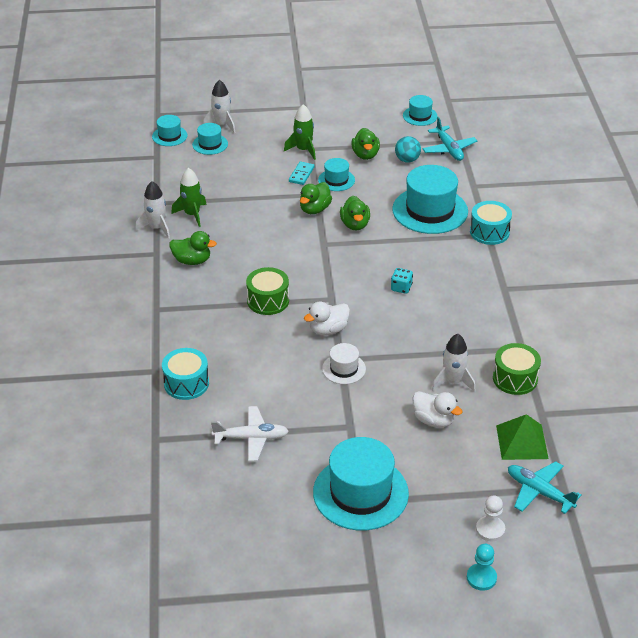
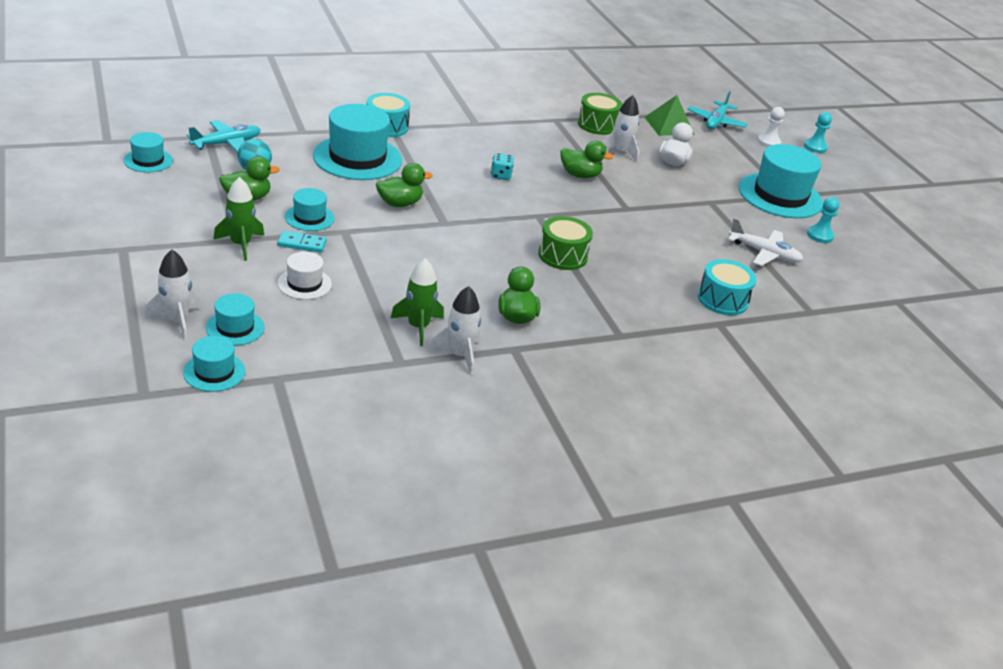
camera: 110 degrees left, 5 degrees down
(251, 438) = (764, 253): white plane -> white plane turned 135 degrees clockwise
(278, 498) = (820, 235): none -> turquoise pawn
(314, 209) = (377, 231): green duck -> green duck (580, 175)
(328, 330) = (588, 216): white duck -> none
(344, 369) = (639, 206): white hat -> white hat (304, 284)

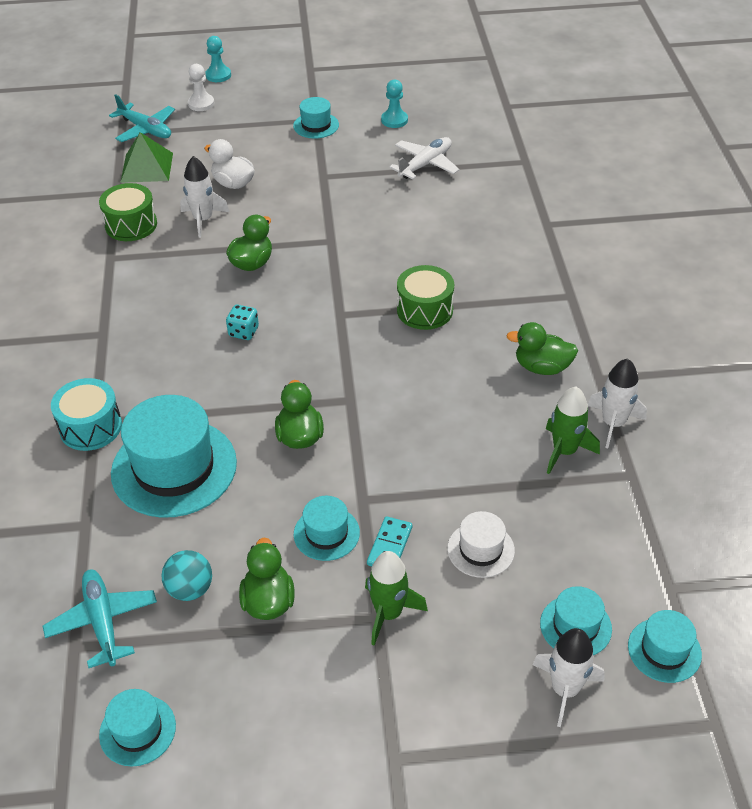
camera: 70 degrees left, 10 degrees up
(722, 300) = (507, 212): turquoise drum -> none
(780, 196) = (316, 125): turquoise hat -> turquoise hat, size x0.50

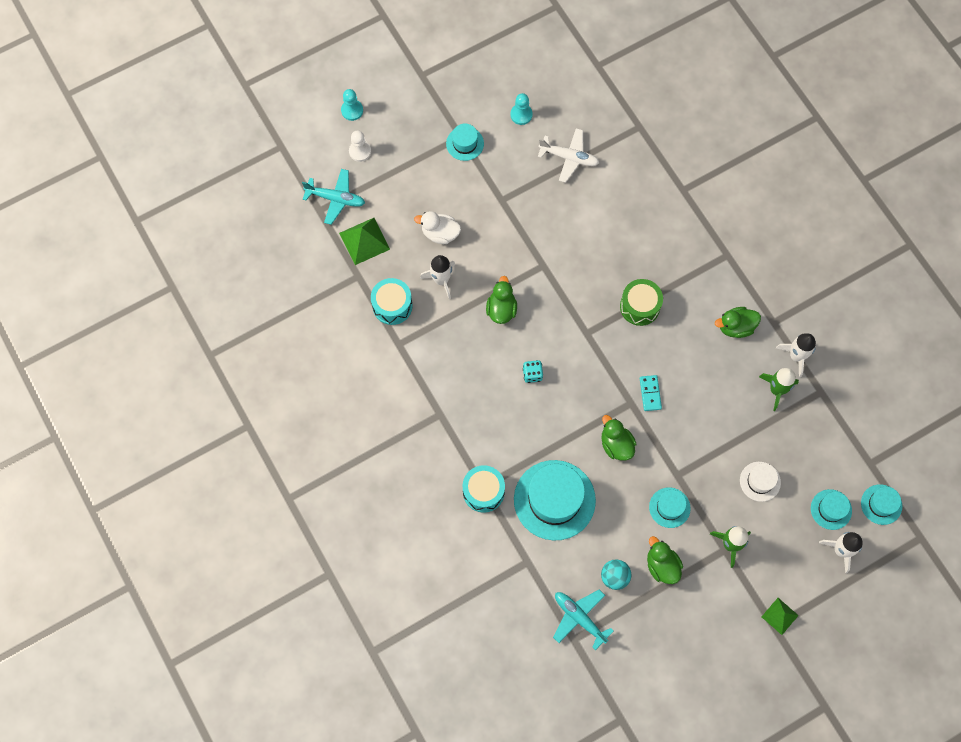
camera: 25 degrees left, 25 degrees up
(131, 225) = (392, 306): green drum -> turquoise drum
(137, 730) = (638, 670): turquoise hat -> none
(390, 546) = (709, 500): turquoise domino -> turquoise domino (650, 393)
(412, 746) = (779, 616): none -> green pyramid
(425, 164) = (569, 157): white plane -> white plane turned 90 degrees clockwise

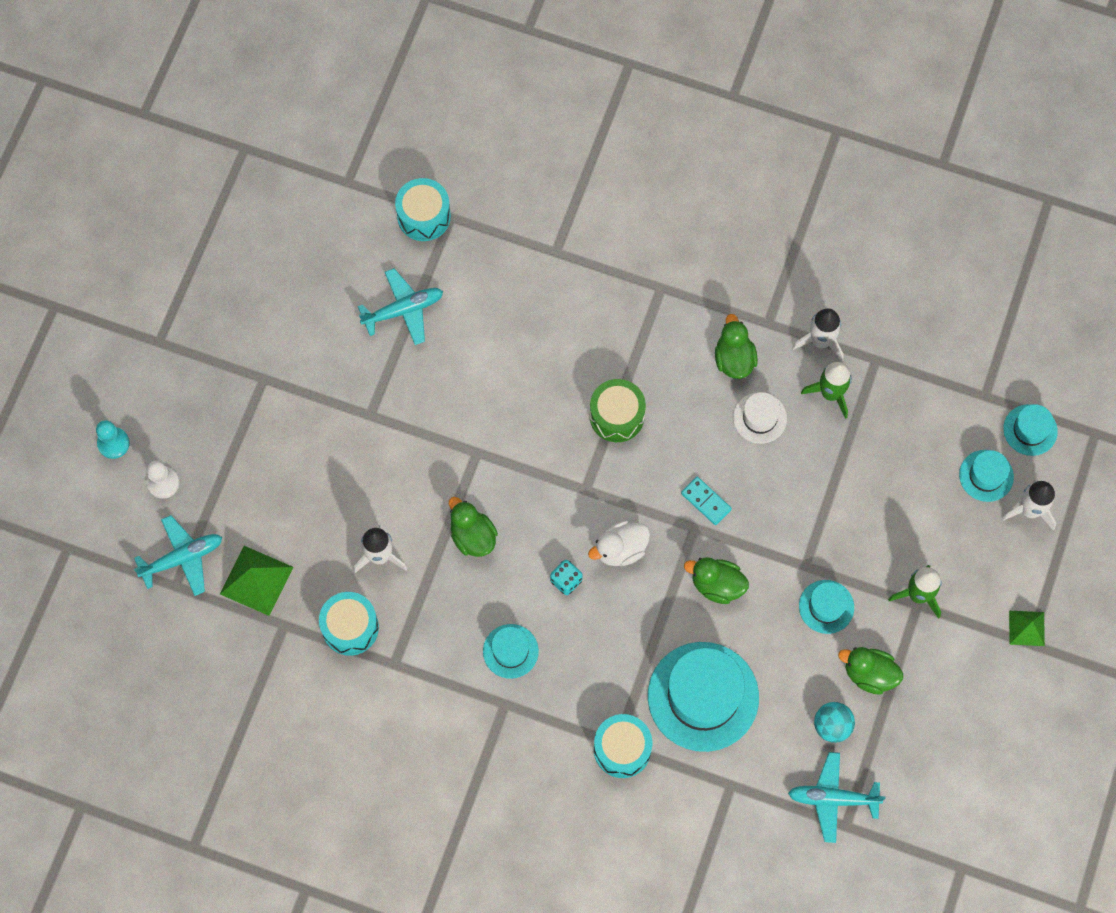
camera: 40 degrees left, 0 degrees up
(440, 233) = (334, 505): white duck -> white duck (620, 549)
(465, 143) = (274, 383): turquoise hat -> turquoise hat (510, 651)
(521, 115) = (309, 302): turquoise pawn -> none
(569, 157) = (403, 310): white plane -> turquoise plane
(624, 115) = (424, 216): none -> turquoise drum
(735, 327) = (734, 359): green duck -> green duck turned 135 degrees clockwise
(760, 481) = (893, 504): white hat -> white hat (760, 418)

